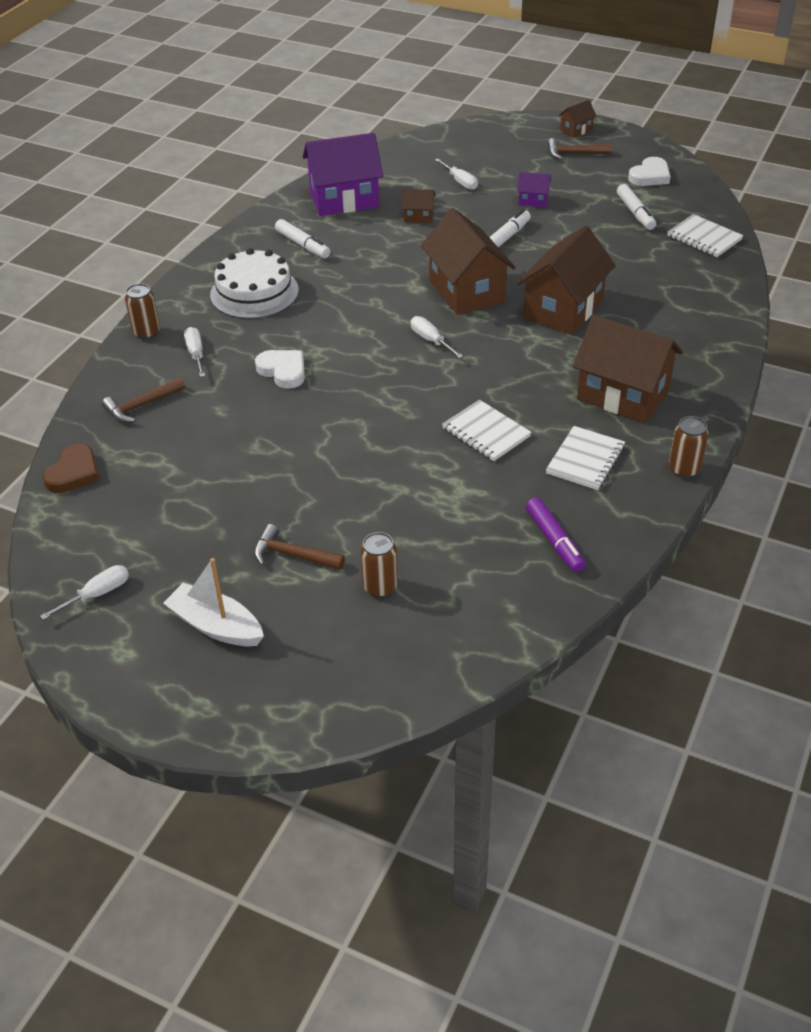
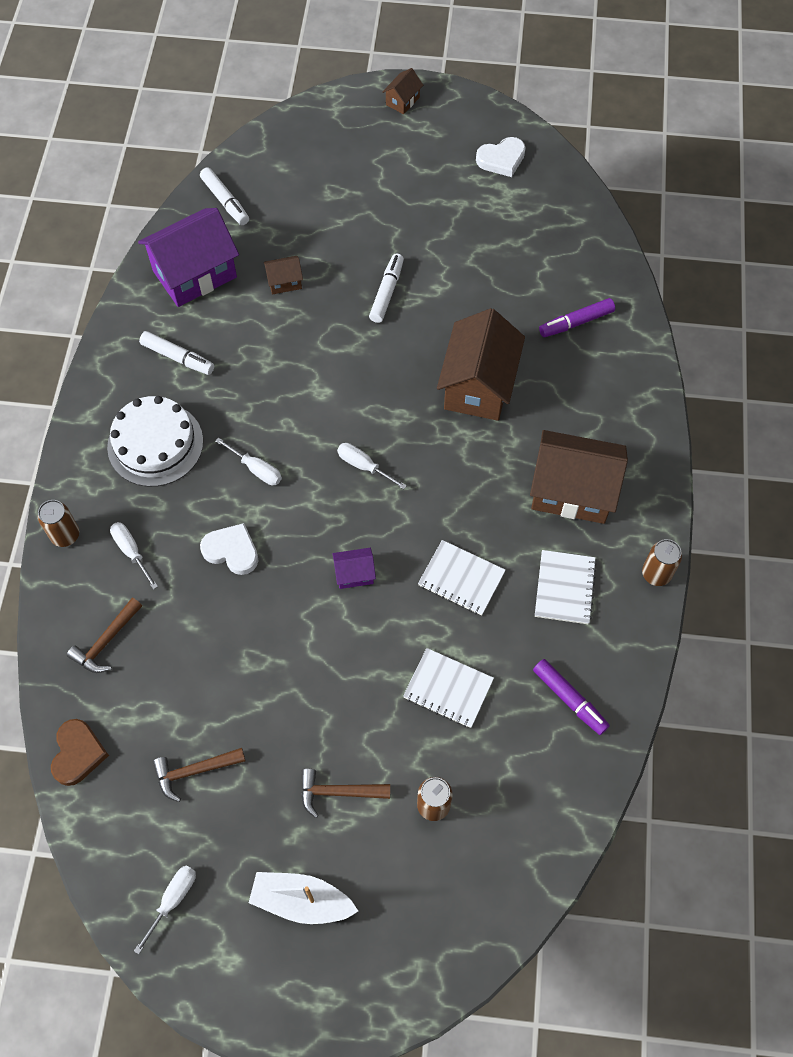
camera: 20 degrees left, 20 degrees up
(460, 182) = (308, 215): white screwdriver -> white screwdriver (256, 469)
(466, 291) = (374, 384): brown house -> none
(533, 201) = (395, 227): purple house -> purple house (354, 574)
(574, 154) = (413, 141): brown hammer -> brown hammer (194, 771)
(635, 213) = (504, 222): white marker -> white marker (225, 201)
(650, 176) = (501, 159): white heart -> white heart turned 45 degrees clockwise
(675, 286) = (576, 322): none -> purple marker
(704, 238) = (583, 243): white notebook -> white notebook (448, 689)

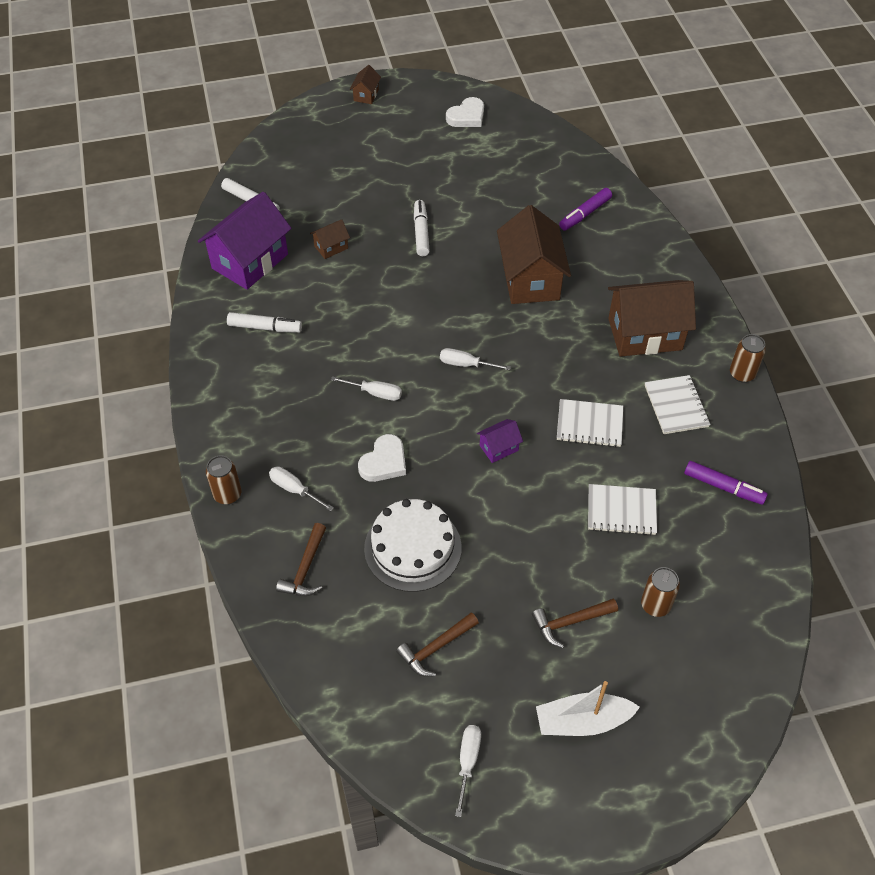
camera: 20 degrees left, 10 degrees down
(78, 753) = (322, 669): brown heart -> none
(155, 444) = (276, 399): white cake -> white cake (413, 548)
(232, 551) = (384, 462): white heart -> white heart turned 120 degrees clockwise

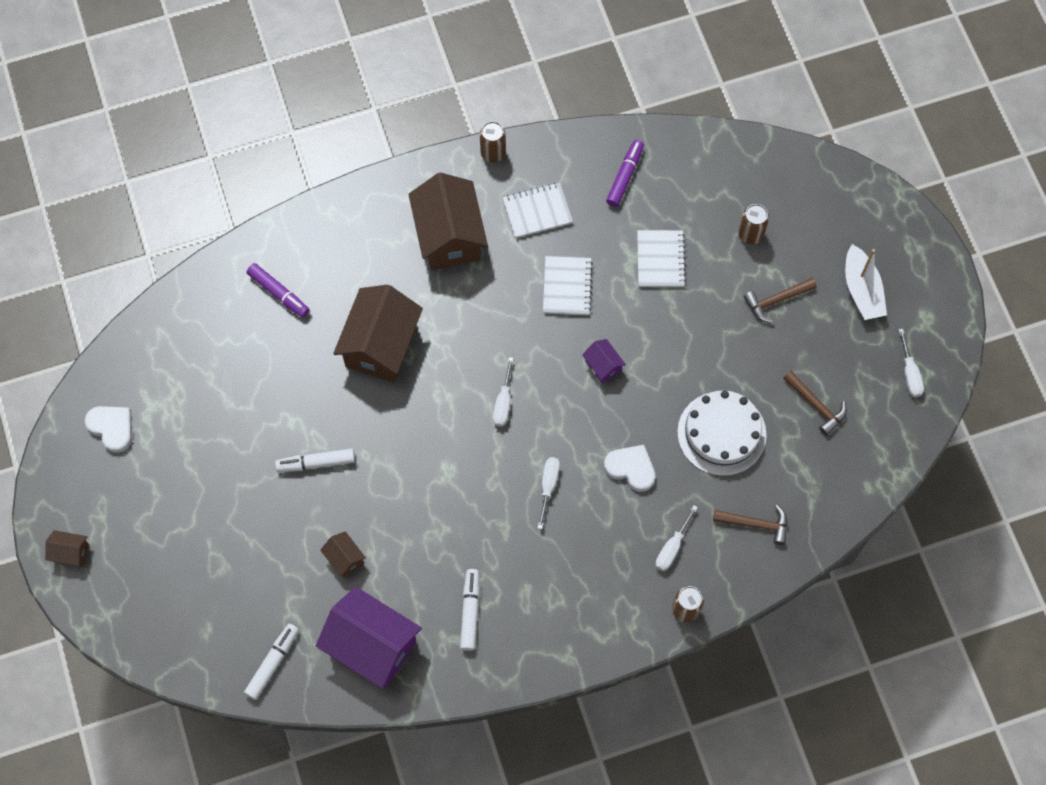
camera: 95 degrees left, 15 degrees up
(468, 762) = (909, 373): white screwdriver -> white screwdriver turned 105 degrees counterclockwise
(530, 279) = (381, 346): brown house -> brown house turned 60 degrees counterclockwise
(570, 622) = (776, 300): brown hammer -> brown hammer turned 90 degrees clockwise

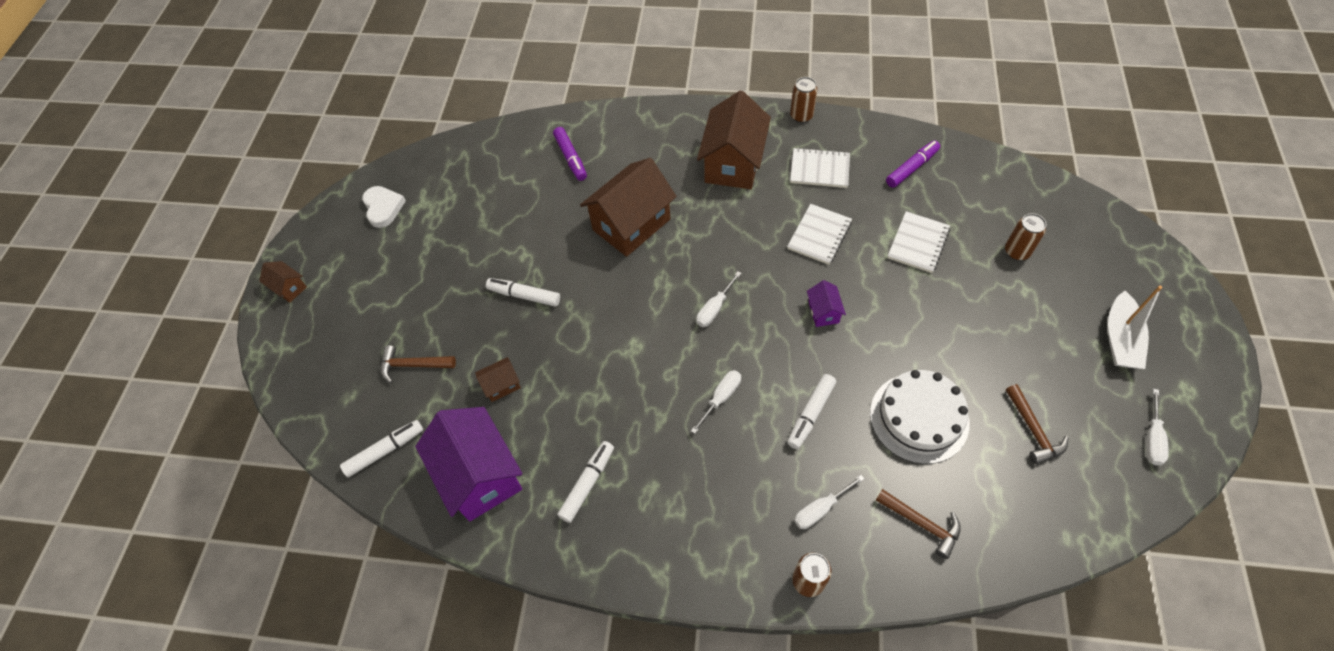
camera: 30 degrees right, 10 degrees down
(344, 558) = (501, 385): brown house -> brown house turned 75 degrees clockwise
(631, 468) = (810, 414): white heart -> white marker
(776, 300) = (1023, 317): brown hammer -> brown hammer (413, 365)

